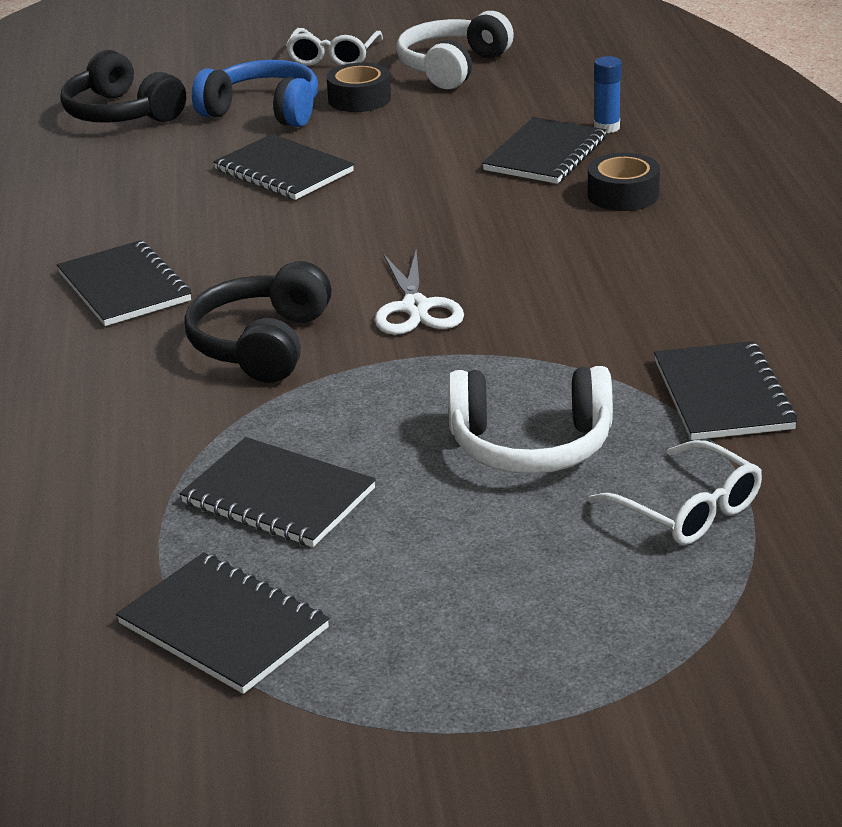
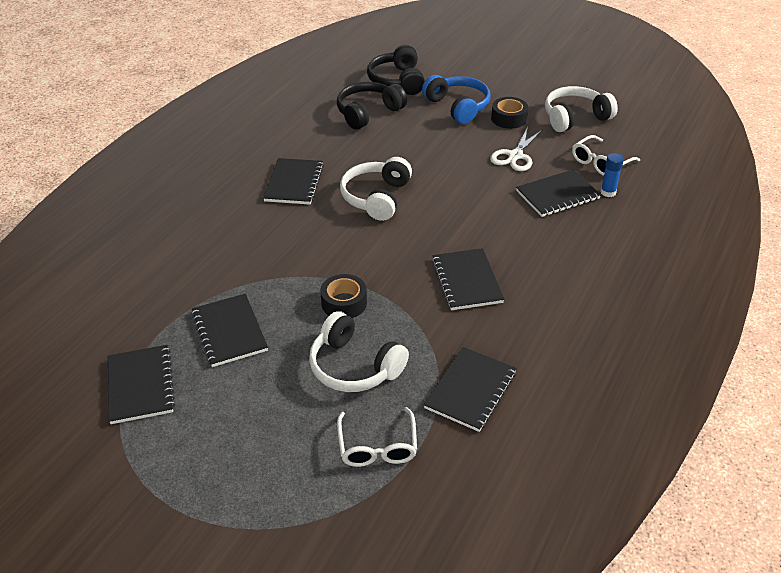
camera: 35 degrees right, 10 degrees up
(261, 344) = (311, 244): black headphones -> black headphones (368, 113)
(284, 171) = (427, 147): black notebook -> black notebook (467, 281)
(286, 253) = (376, 197): none -> white headphones
(333, 57) = (525, 86): white glasses -> white glasses (600, 162)
(415, 308) = (394, 259): white scissors -> white scissors (515, 156)
(623, 194) = (566, 240): black tape -> black tape (344, 303)

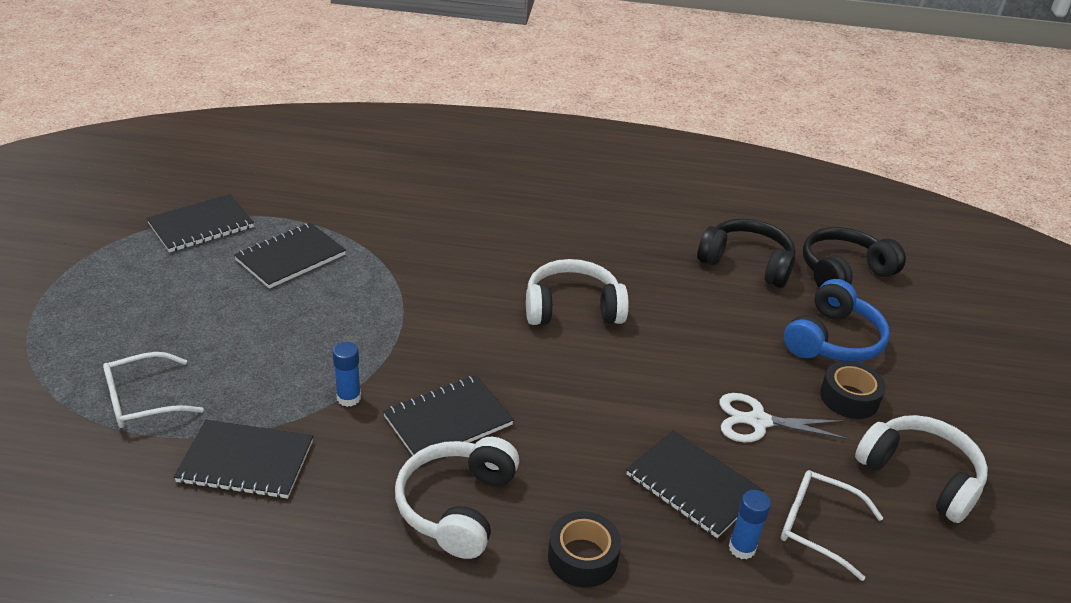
camera: 65 degrees right, 5 degrees down
(294, 183) = (559, 240): black notebook -> none
(344, 303) = (364, 325): black tape -> black tape (582, 557)
(354, 366) = (262, 356): white headphones -> white headphones (457, 506)
(424, 325) = (348, 398): none -> blue glue stick

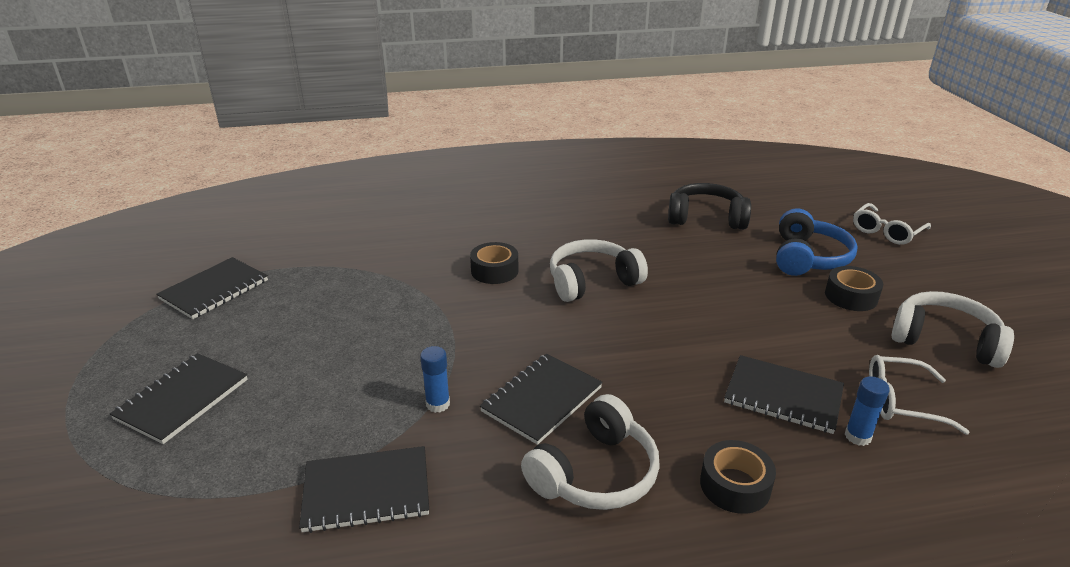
camera: 15 degrees left, 5 degrees down
(142, 400) = (227, 462): white glasses -> white glasses (886, 231)
(291, 257) = (317, 297): black notebook -> black notebook (182, 399)
(457, 506) = (595, 473): white headphones -> white headphones turned 135 degrees counterclockwise
(478, 271) = (494, 271): none -> black tape
(758, 421) = (797, 331): white scissors -> none
(843, 272) = (780, 209): black headphones -> none

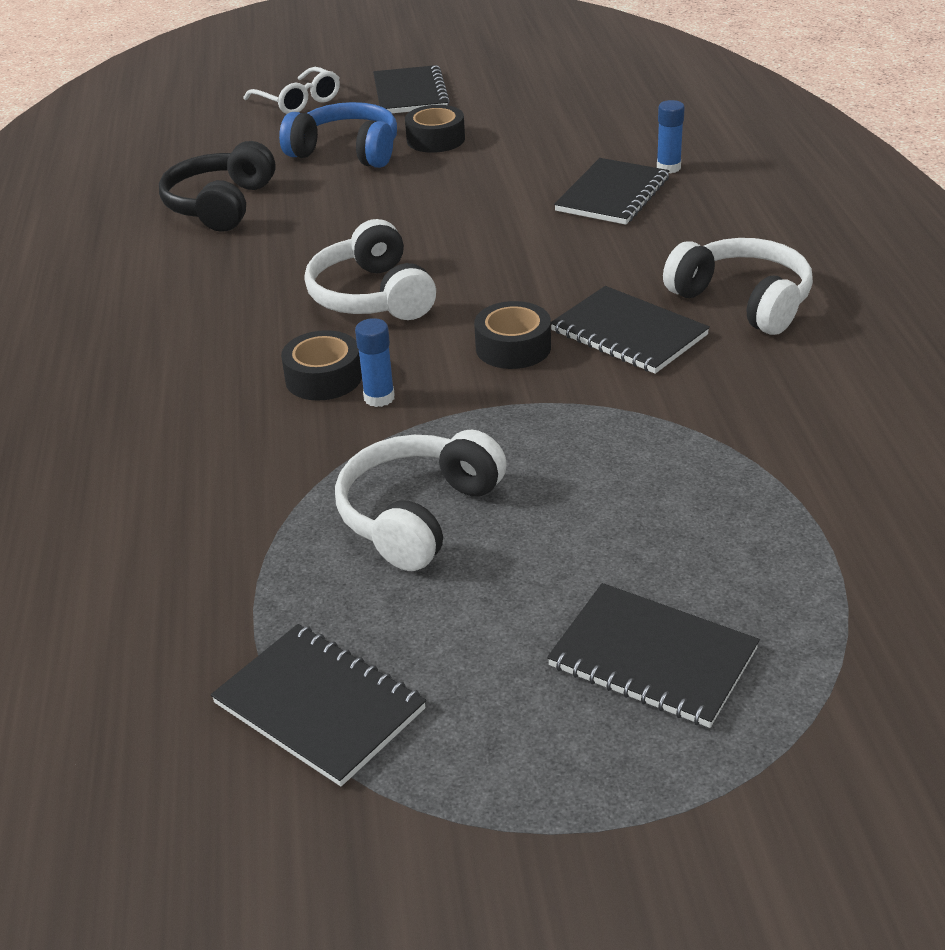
camera: 85 degrees left, 5 degrees up
(366, 491) = (801, 447): black notebook -> black notebook (410, 93)
(438, 404) = (643, 408): blue glue stick -> blue glue stick (379, 398)
(735, 485) = (744, 230): black tape -> black tape (513, 347)
(902, 401) = (617, 141): white glasses -> none
(944, 340) = (520, 108): white headphones -> white headphones (418, 515)

